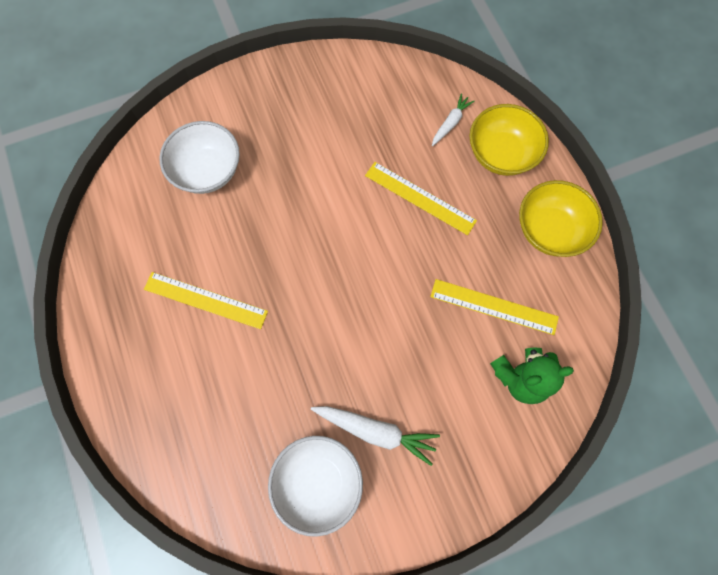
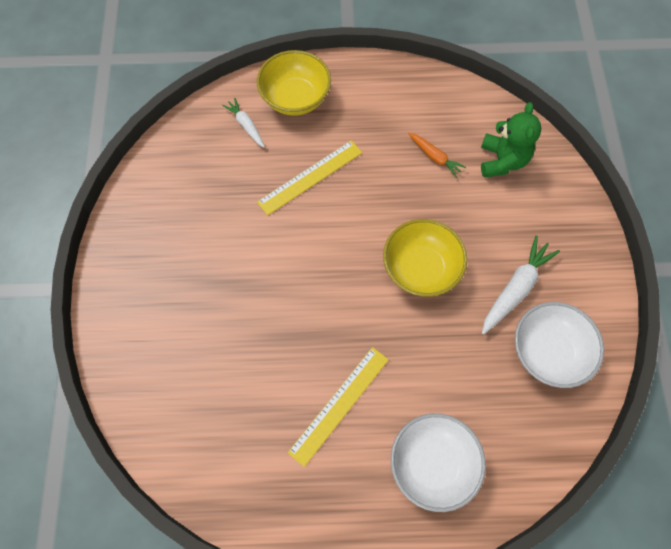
camera: 70 degrees left, 5 degrees down
(207, 171) = (195, 362): white bowl -> white bowl (432, 464)
(493, 306) = (435, 157): yellow ruler -> orange carrot
(549, 230) = (381, 90): yellow bowl -> yellow bowl (420, 269)

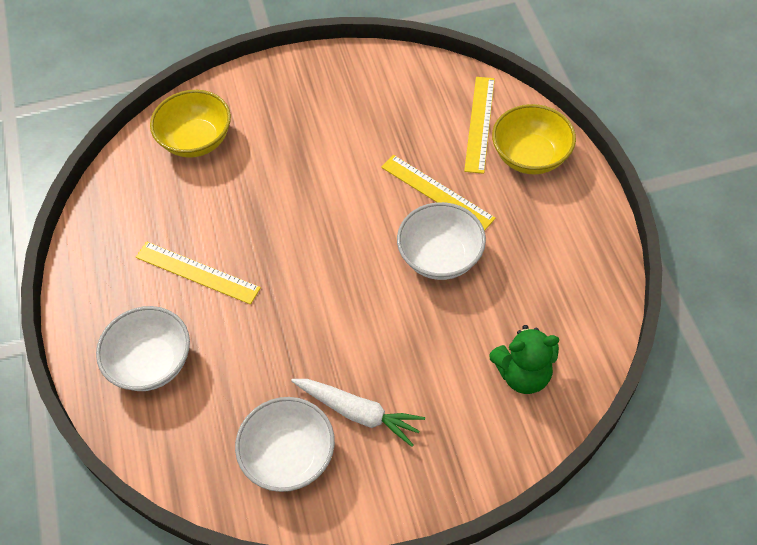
camera: 80 degrees right, 10 degrees down
(246, 126) = (479, 124): white carrot -> yellow ruler
(379, 191) = (440, 257): none -> white bowl
(420, 269) = (358, 314): yellow bowl -> yellow bowl (196, 140)
(435, 157) = (503, 302): orange carrot -> none

